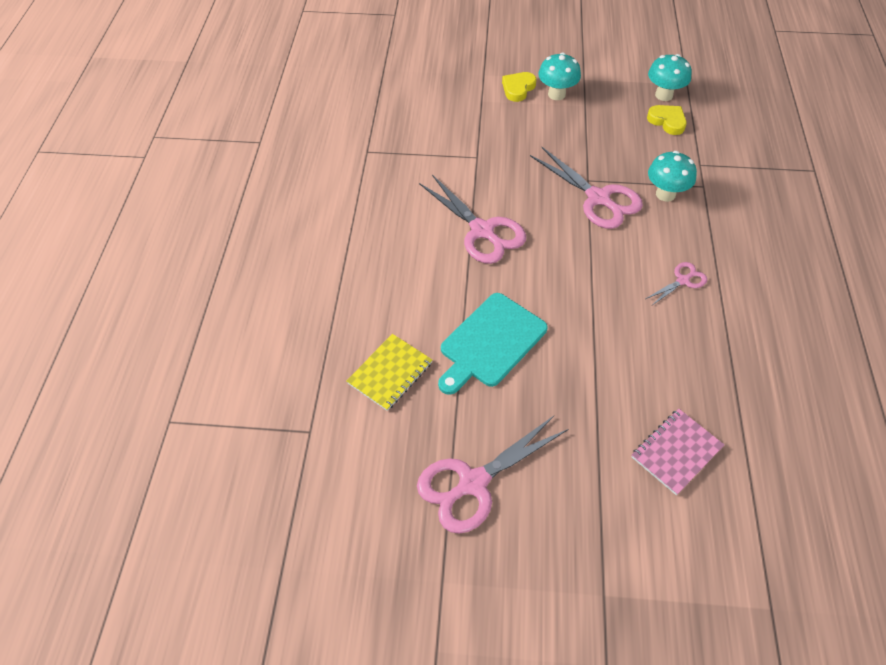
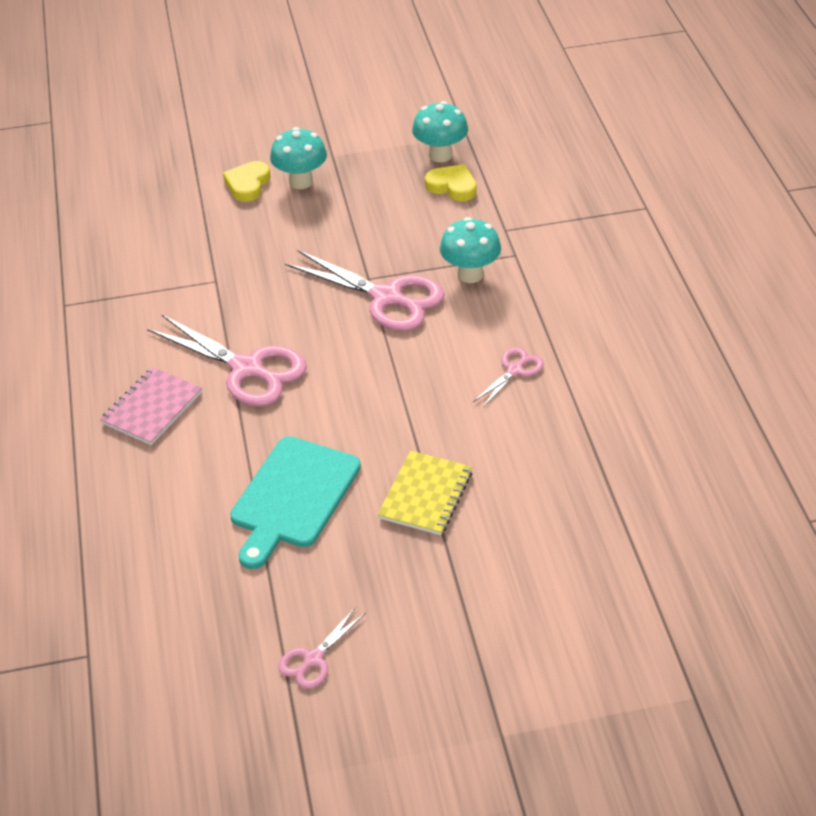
camera: 15 degrees left, 10 degrees down
(390, 373) = (173, 563): yellow notebook -> yellow notebook (425, 495)
(473, 483) = (313, 659): pink scissors -> pink scissors, size x0.51
(676, 452) = (550, 563): pink notebook -> pink notebook (152, 408)

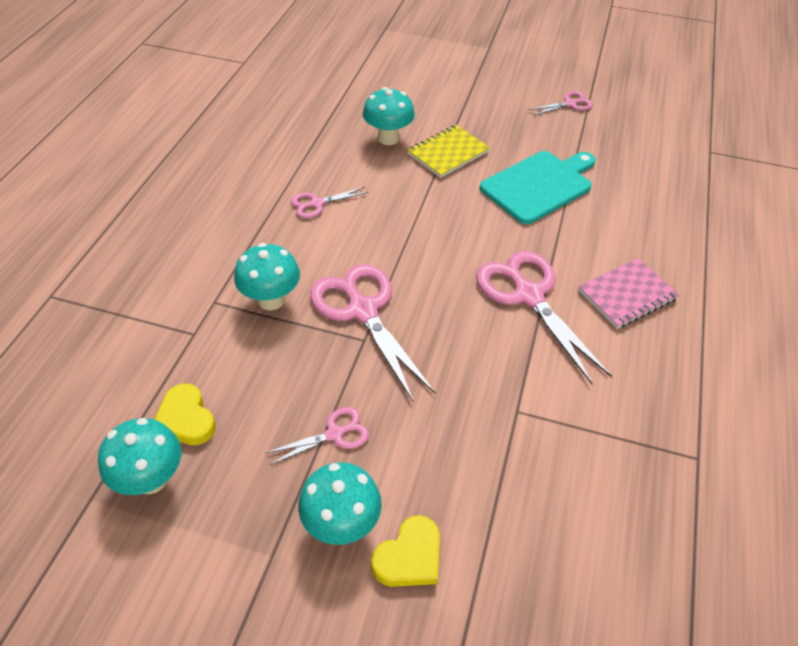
camera: 155 degrees left, 5 degrees up
(342, 218) = (334, 434): none -> pink scissors
(511, 484) = (388, 138): none -> turquoise mushroom

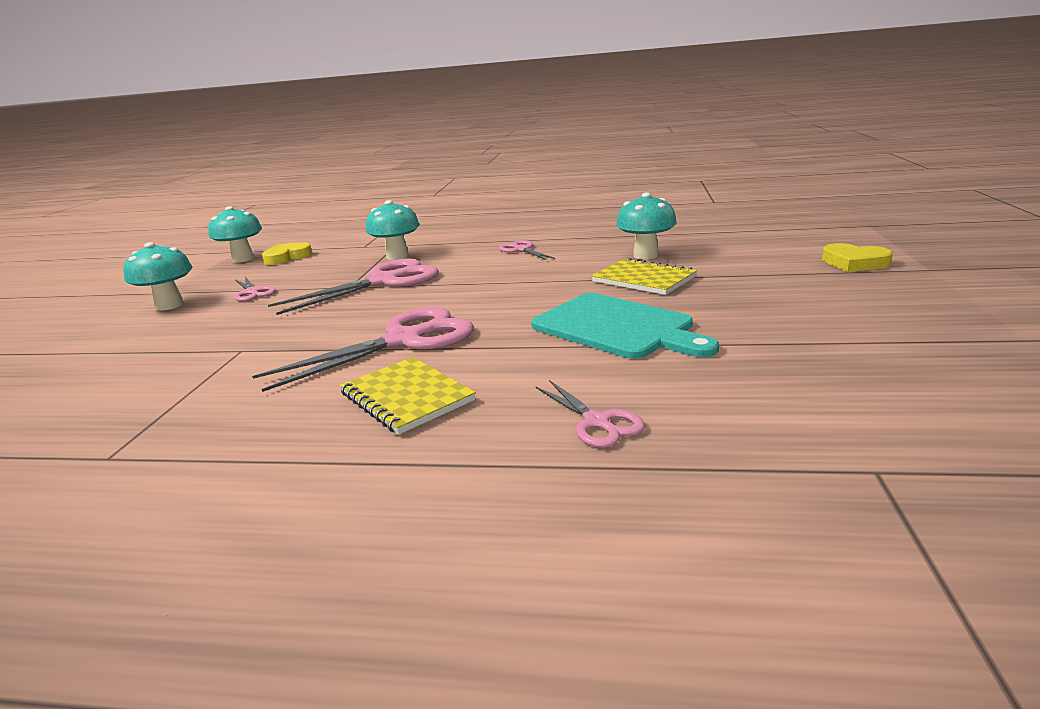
camera: 85 degrees right, 25 degrees down
(409, 557) = (122, 328): yellow heart -> yellow heart (854, 263)
(570, 104) = (855, 328): pink scissors -> pink scissors (597, 422)
(627, 295) = (407, 397): pink notebook -> yellow notebook

